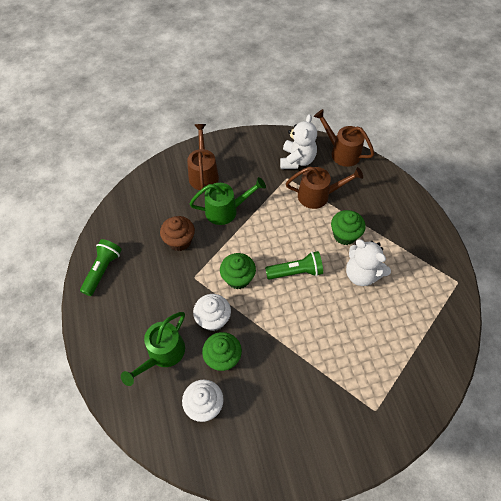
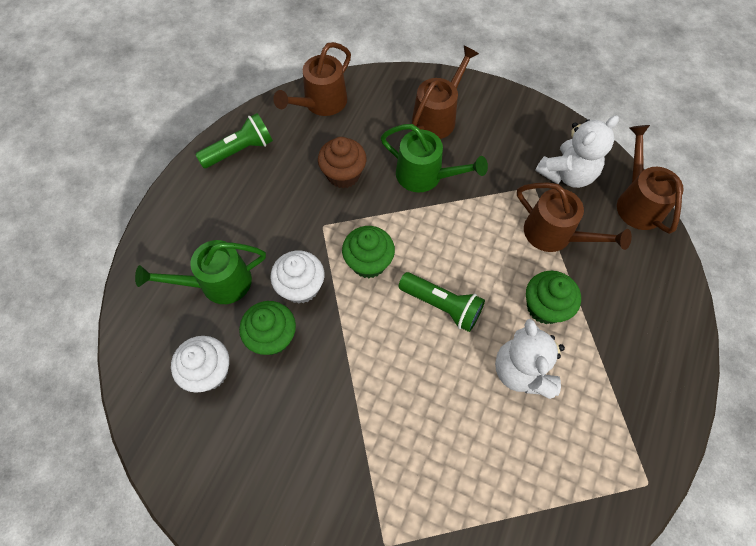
camera: 40 degrees right, 5 degrees up
(128, 210) = (321, 104): none -> brown watering can

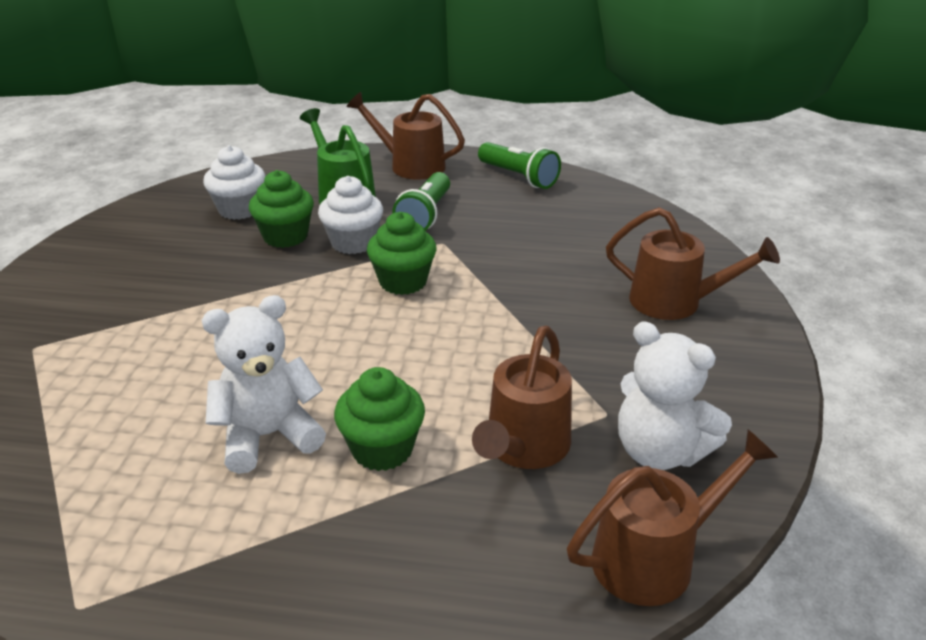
camera: 75 degrees right, 30 degrees down
(321, 104) = (624, 212): brown watering can -> brown watering can (410, 165)
(343, 174) = (525, 244): brown cupcake -> none
(426, 176) = (562, 306): green watering can -> none
(442, 306) = (357, 348): green flashlight -> green flashlight (425, 216)

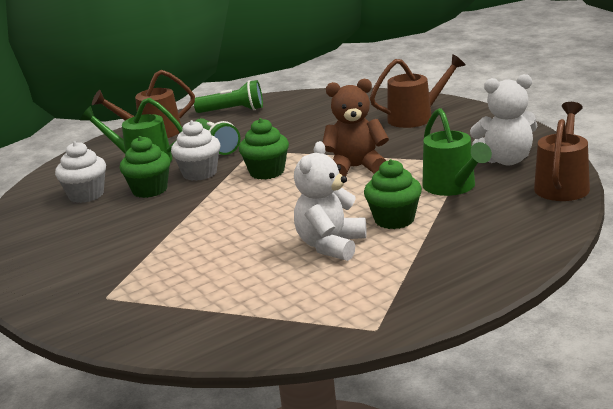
camera: 40 degrees left, 10 degrees down
(485, 337) = (356, 168): none -> brown teddy bear
(523, 449) = (453, 187): brown watering can -> green watering can

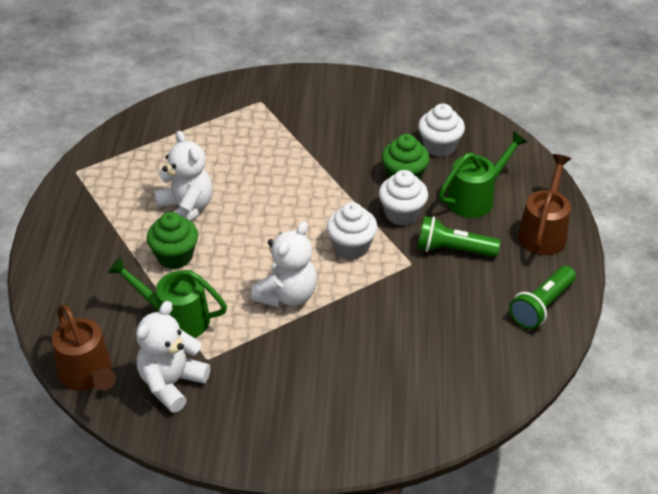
camera: 125 degrees right, 20 degrees up
(267, 172) = (351, 247): green cupcake -> white cupcake
(356, 168) = (287, 295): brown teddy bear -> white teddy bear
(416, 117) = (343, 407): brown watering can -> none

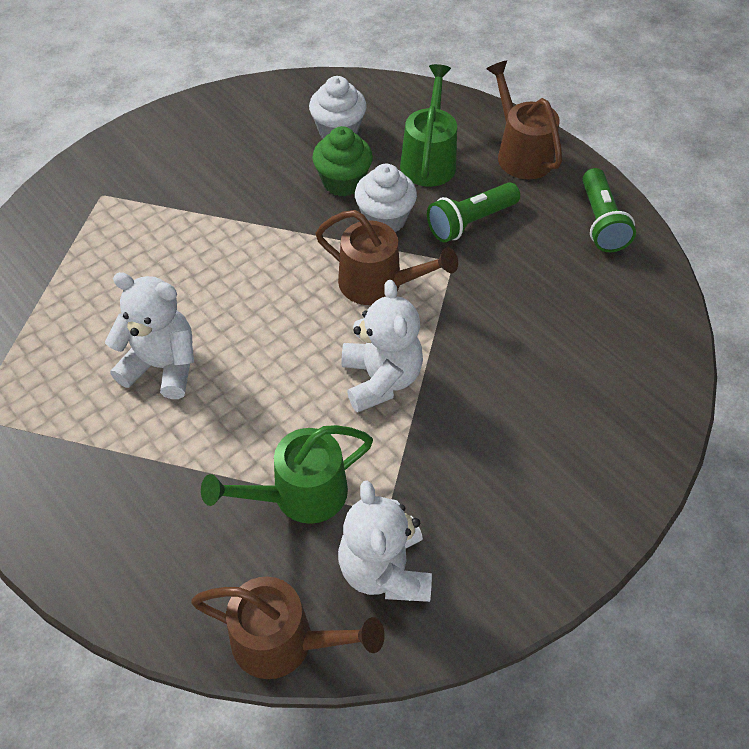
camera: 45 degrees left, 10 degrees up
(175, 256) = (215, 427): green cupcake -> none
(351, 247) = (379, 284): white cupcake -> brown watering can

